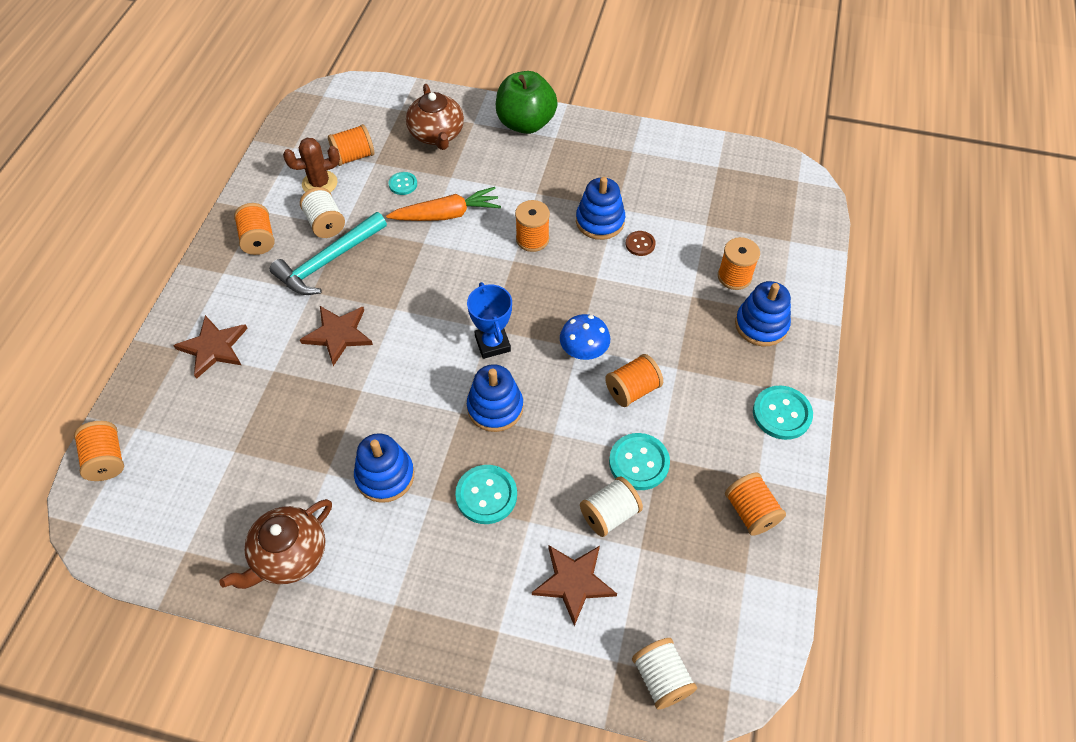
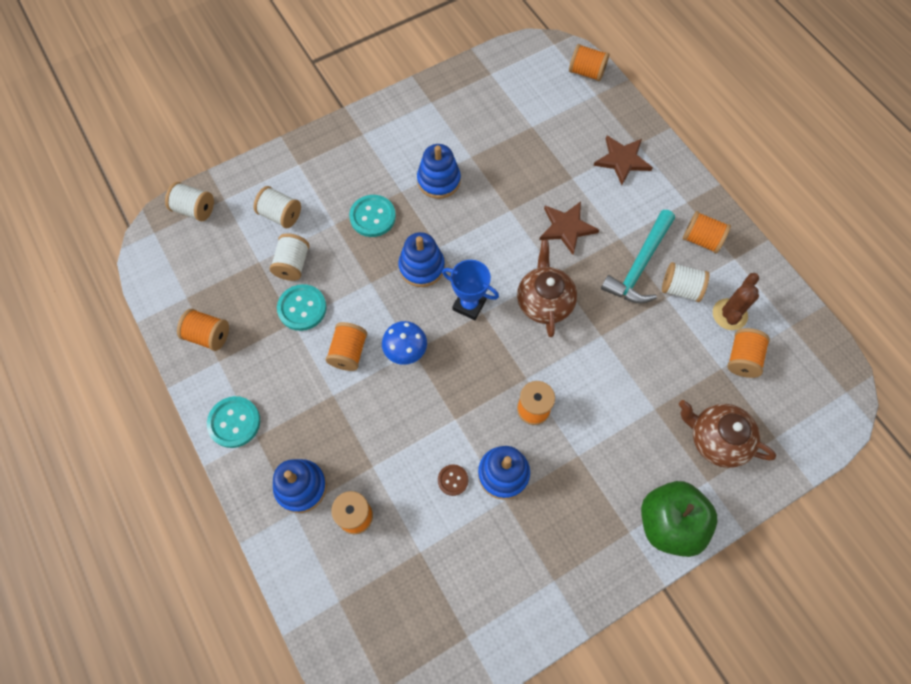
camera: 135 degrees right, 10 degrees up
(289, 555) = (439, 110): brown teapot -> brown teapot (544, 302)
(328, 261) = (639, 265): turquoise hammer -> turquoise hammer turned 150 degrees counterclockwise
(403, 184) = (677, 368): turquoise button -> none
(446, 215) = (615, 372): orange carrot -> none
(573, 582) = (280, 215): brown star -> white spool

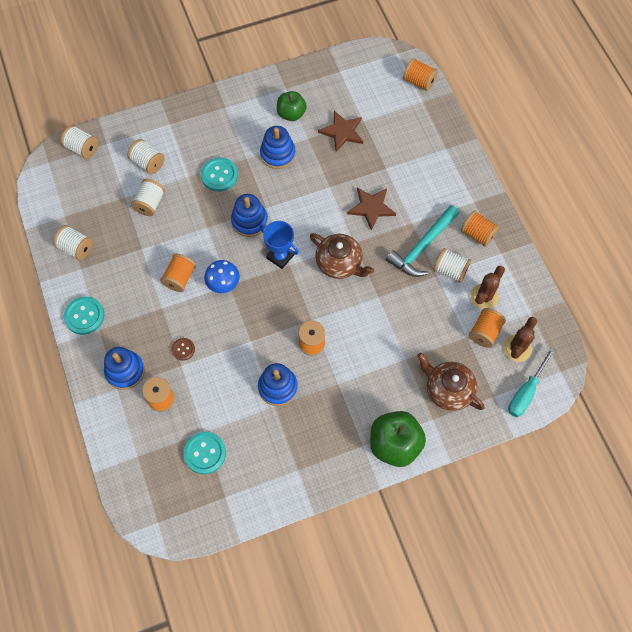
camera: 10 degrees right, 0 degrees up
(208, 336) = (76, 248): orange spool -> white spool
(302, 308) = (151, 238): turquoise button -> turquoise button (205, 453)
(444, 131) = (291, 114): none -> green apple
(453, 480) = (239, 385): brown button -> brown button (183, 349)
(544, 302) = (339, 263): brown teapot -> brown teapot turned 120 degrees clockwise
(622, 160) = (430, 160): brown star -> brown star (342, 132)
(786, 372) = (517, 348): none -> brown cactus
(812, 426) = (526, 392): none -> turquoise screwdriver

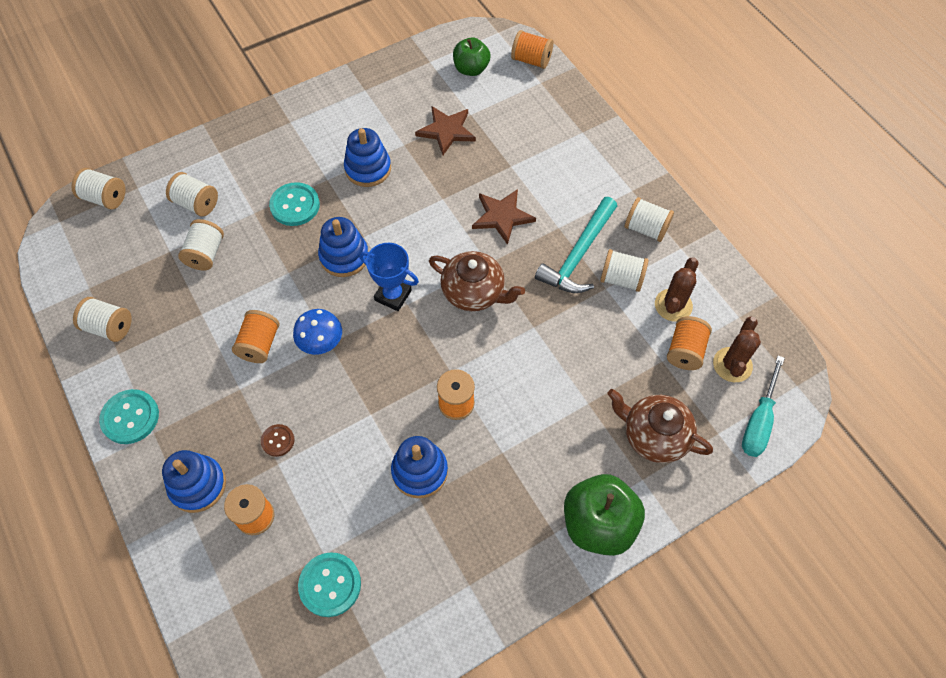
camera: 10 degrees left, 5 degrees down
(291, 114) = (377, 118): green apple -> green apple (471, 69)
(477, 234) = (646, 229): orange spool -> white spool

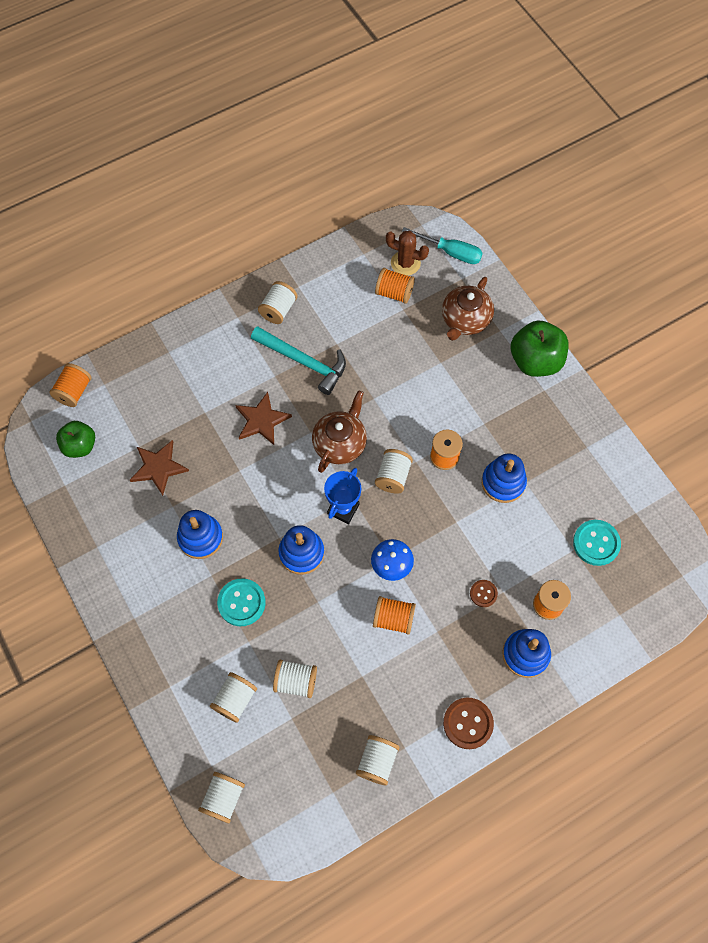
camera: 90 degrees left, 5 degrees up
(130, 417) = (468, 723): turquoise button -> brown button
(621, 279) = (328, 331): white spool -> white spool (393, 476)
(673, 305) = (353, 297): brown cactus -> none

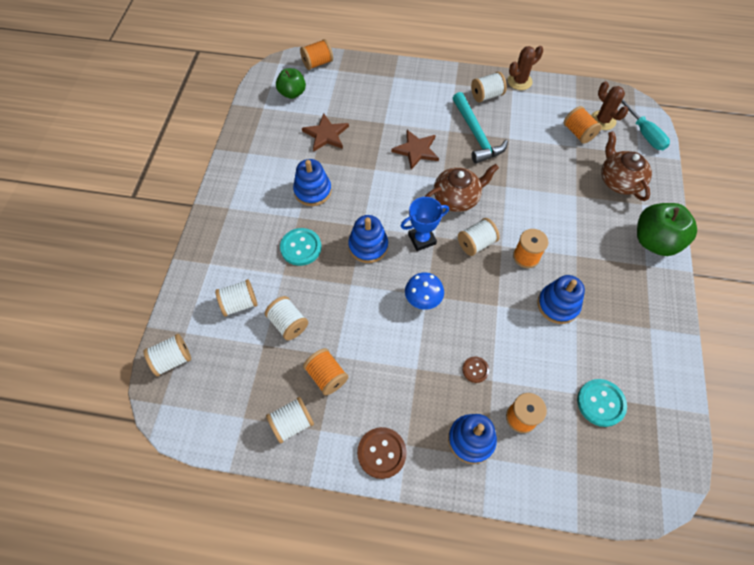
camera: 40 degrees right, 5 degrees down
(297, 271) = (519, 81): none -> brown cactus
(393, 619) = (392, 335): orange spool -> orange spool (327, 376)
(465, 320) = (619, 181): brown teapot -> brown teapot turned 90 degrees clockwise

